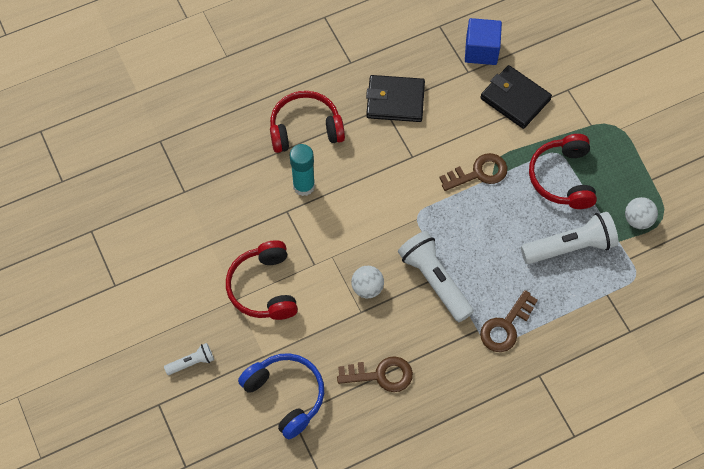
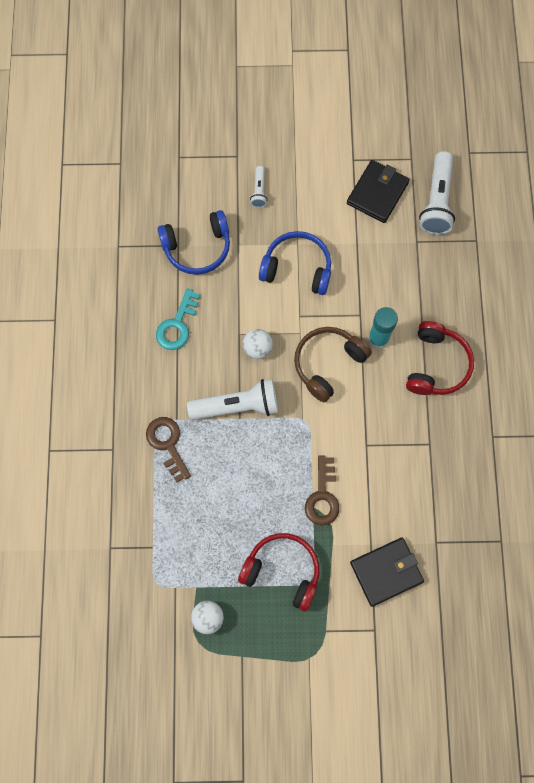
camera: 115 degrees right, 10 degrees up
(264, 288) = (297, 268): red headphones -> blue headphones
(351, 219) = (328, 364): none -> brown headphones
(381, 375) = (177, 325): brown key -> turquoise key
(395, 101) = (432, 458): black wallet -> black wallet (377, 193)
(481, 51) = (455, 567): blue cube -> none
(570, 247) = (212, 539): white flashlight -> white flashlight (436, 201)

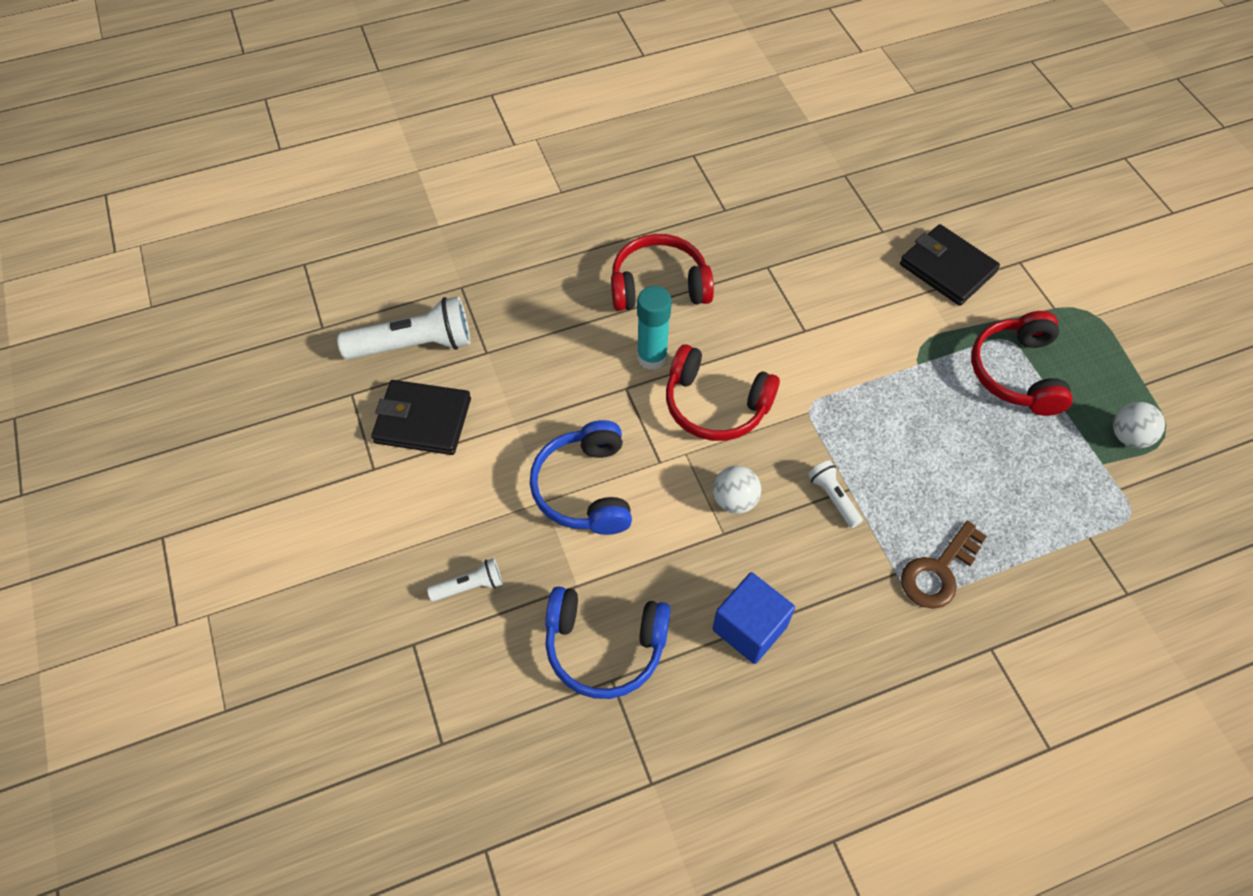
camera: 110 degrees left, 15 degrees down
(177, 325) = (749, 628): turquoise key -> blue cube
(197, 247) = (604, 646): blue headphones -> blue headphones turned 135 degrees clockwise
(237, 406) = (833, 498): white flashlight -> white flashlight, size x0.50
(322, 496) = (897, 358): brown key -> none
(328, 364) = (715, 405): brown headphones -> red headphones

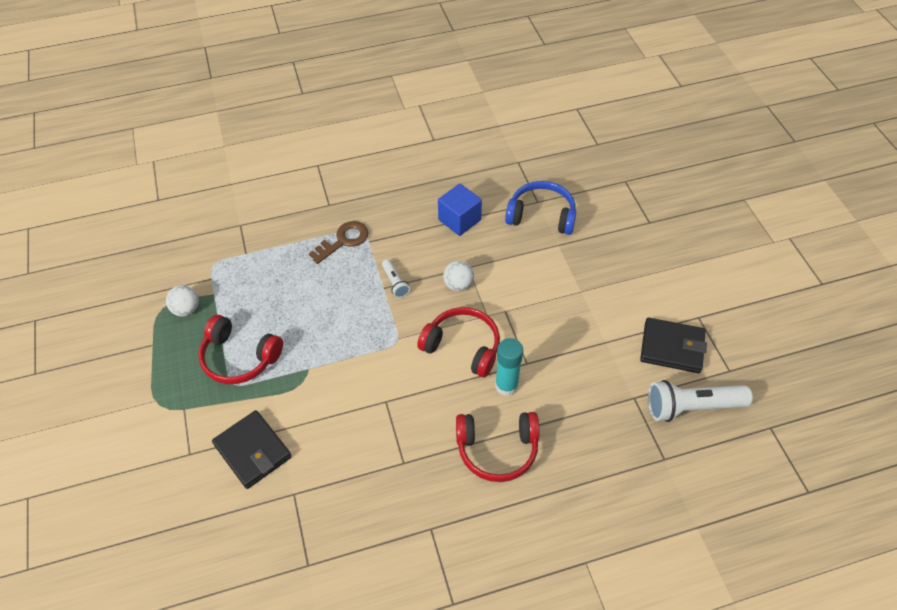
camera: 175 degrees left, 5 degrees down
(469, 586) = (622, 247): white flashlight -> none
(585, 488) = (555, 297): blue headphones -> none
(1016, 373) = (239, 358): red headphones -> red headphones turned 105 degrees clockwise

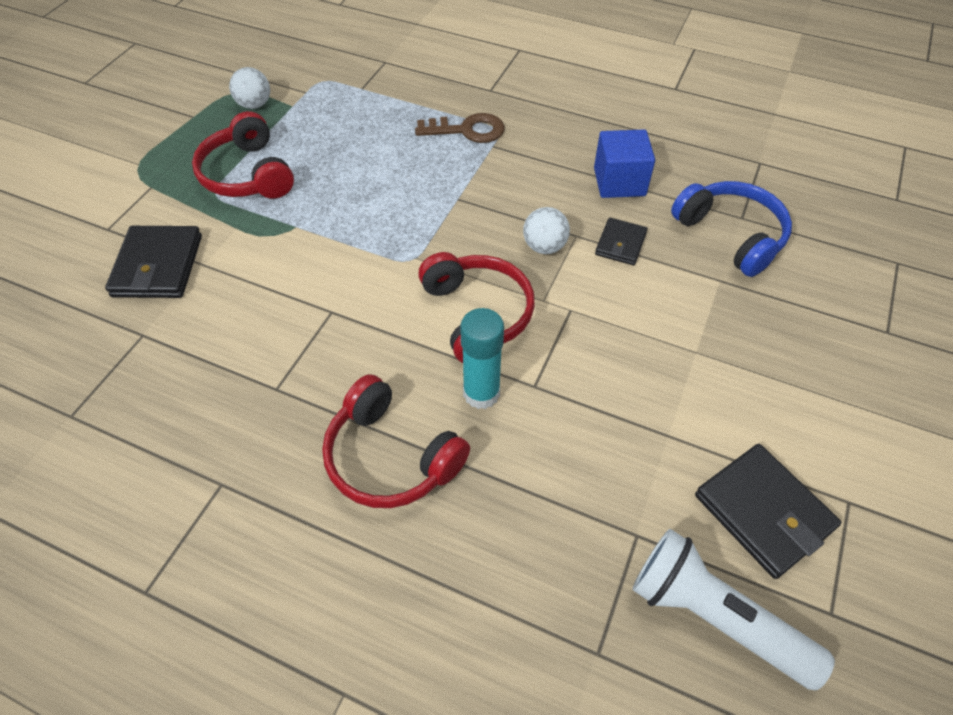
camera: 40 degrees right, 0 degrees up
(395, 283) = (475, 201): white flashlight -> none
(494, 257) = (620, 244): none -> black wallet

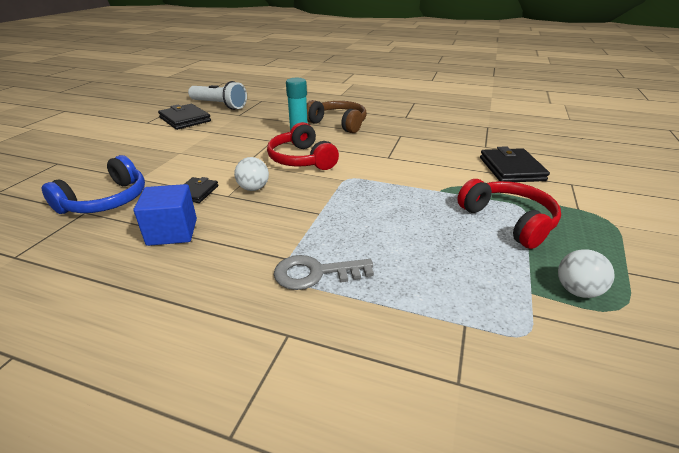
camera: 175 degrees right, 20 degrees down
(391, 457) = (338, 123): red headphones -> brown headphones
(467, 130) = (315, 273): brown key -> grey key
(731, 235) = (106, 201): blue headphones -> blue headphones turned 105 degrees counterclockwise

